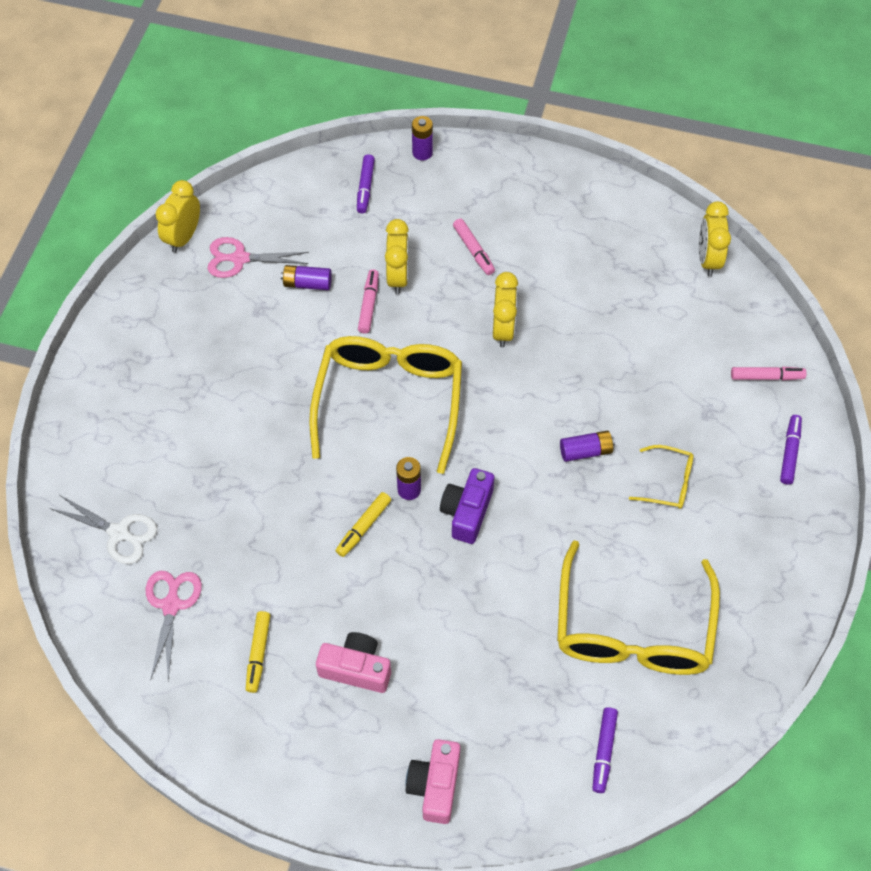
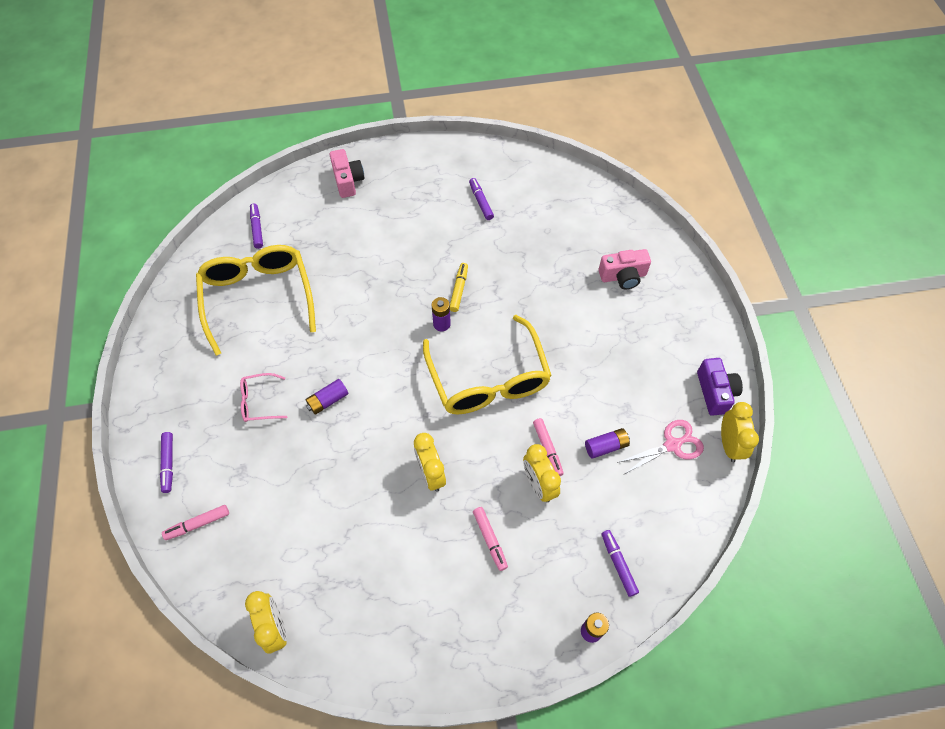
camera: 155 degrees right, 0 degrees up
(119, 533) = (606, 229): white scissors -> none
(171, 605) = (547, 205): pink scissors -> none
(258, 654) = (481, 202): yellow marker -> purple marker
(356, 668) = (420, 215): pink camera -> pink camera (623, 276)
(467, 512) = (395, 325): purple camera -> purple camera (715, 392)
(473, 250) = (490, 540): pink marker -> pink marker turned 150 degrees counterclockwise
(667, 482) = (260, 401): yellow glasses -> pink glasses

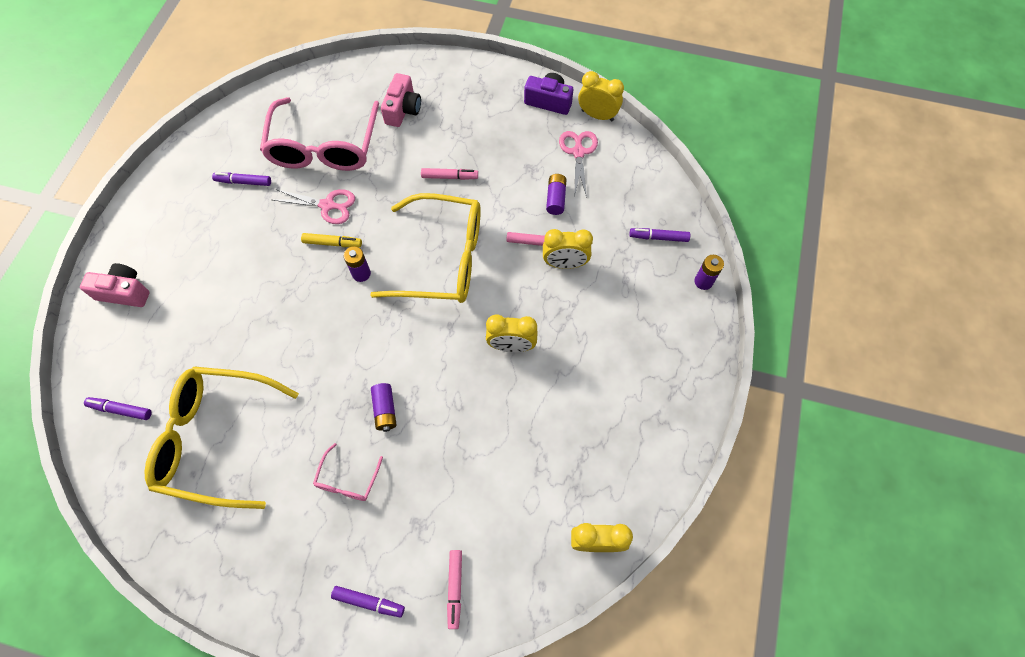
camera: 65 degrees left, 5 degrees up
(459, 290) = (332, 243): yellow marker -> yellow marker turned 150 degrees clockwise
(490, 540) = (595, 323): pink marker -> pink marker (450, 177)
(492, 268) = (327, 205): none -> pink scissors
(548, 238) = (324, 146): none -> pink glasses

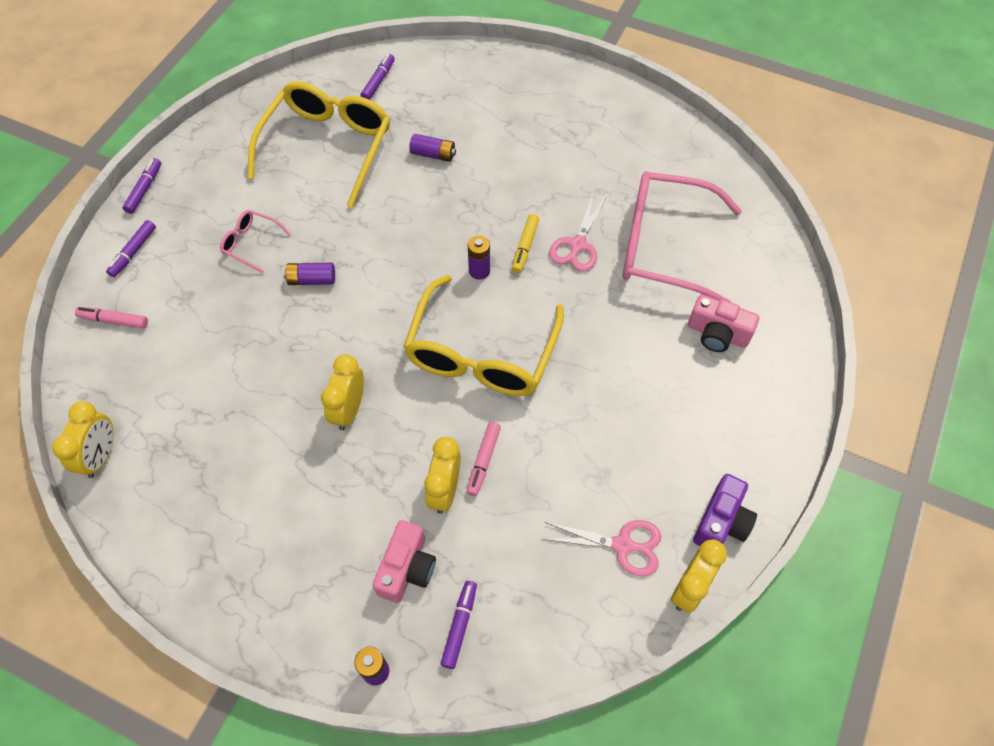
camera: 100 degrees right, 5 degrees down
(124, 292) = (501, 79): pink camera -> pink camera (407, 568)
(243, 182) = (622, 170): purple marker -> purple marker (144, 189)
(450, 177) = (601, 375): pink marker -> none
(555, 198) = (547, 498): purple battery -> purple battery (433, 154)

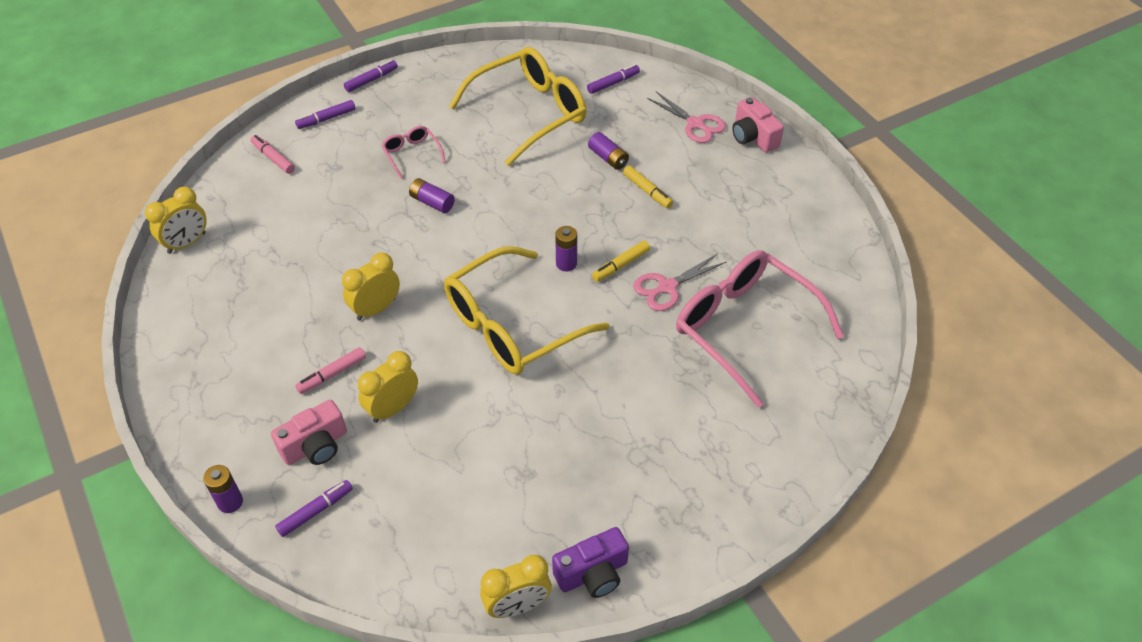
camera: 35 degrees right, 10 degrees down
(483, 461) = (441, 405): pink marker -> pink marker (332, 374)
(491, 168) = (647, 191): none -> yellow marker
(622, 545) = (492, 537): pink scissors -> pink scissors (695, 124)
(717, 334) = (728, 424): pink camera -> pink camera (753, 137)

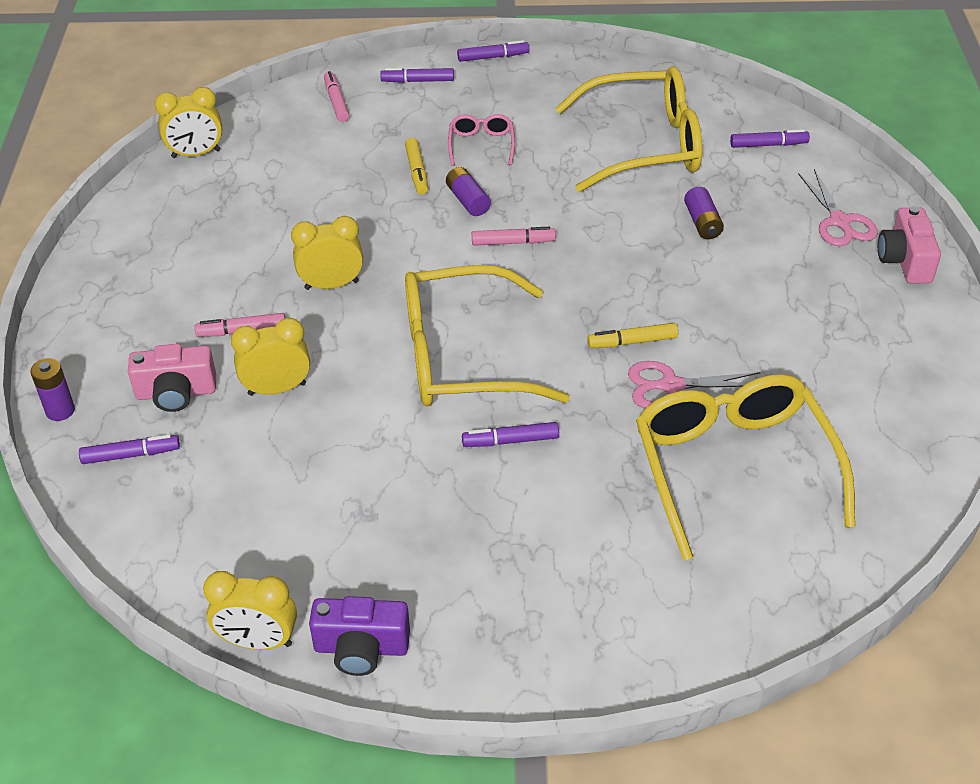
camera: 30 degrees right, 5 degrees down
(488, 222) = (513, 242): none -> pink marker
(566, 263) = (570, 316): purple battery -> none
(589, 373) = (510, 441): none -> purple marker
(647, 191) = (723, 274): yellow marker -> yellow marker (417, 172)
(745, 329) = (734, 469): pink glasses -> yellow glasses

